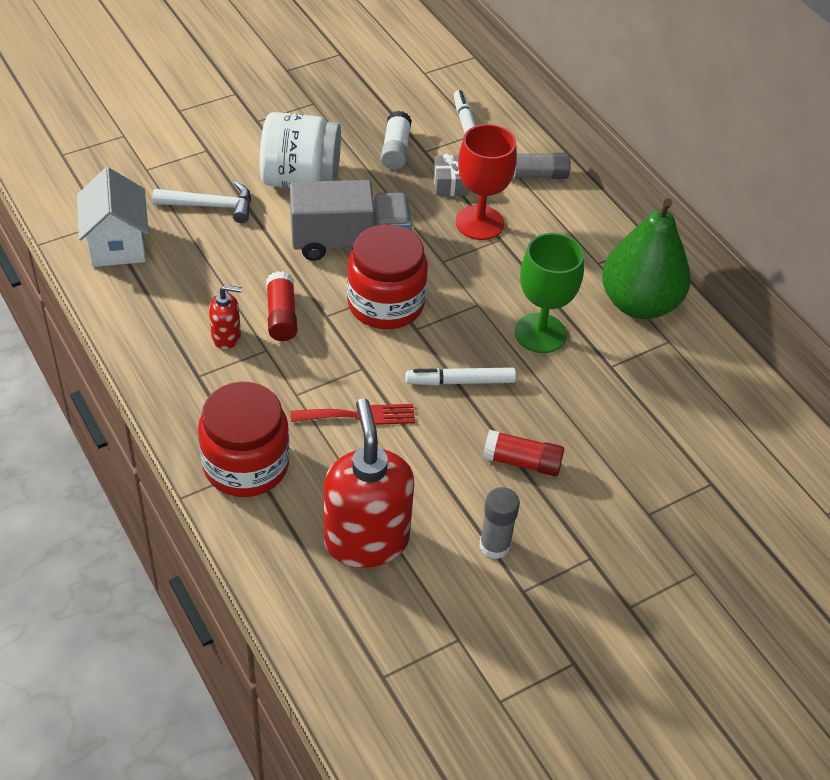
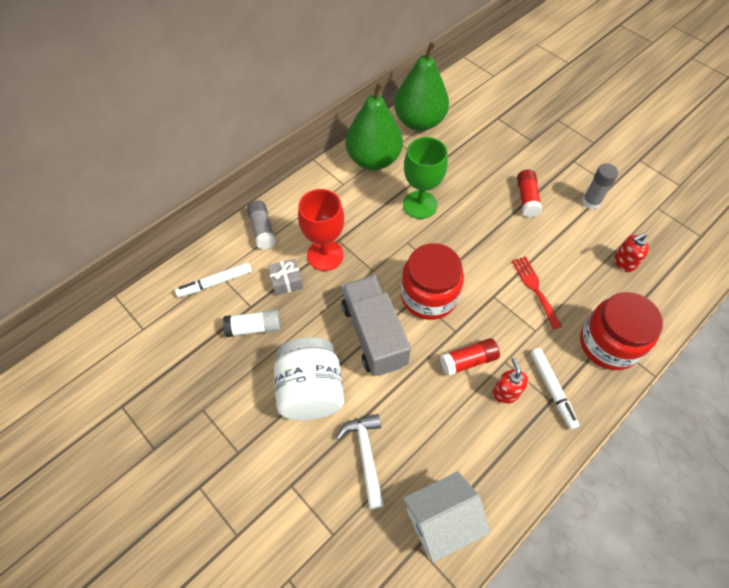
camera: 100 degrees left, 10 degrees up
(366, 540) = (624, 263): red soap dispenser -> red soap dispenser, size x0.47
(460, 381) = (480, 239): white marker -> white marker (552, 389)
(714, 376) = (419, 122): none -> green pear

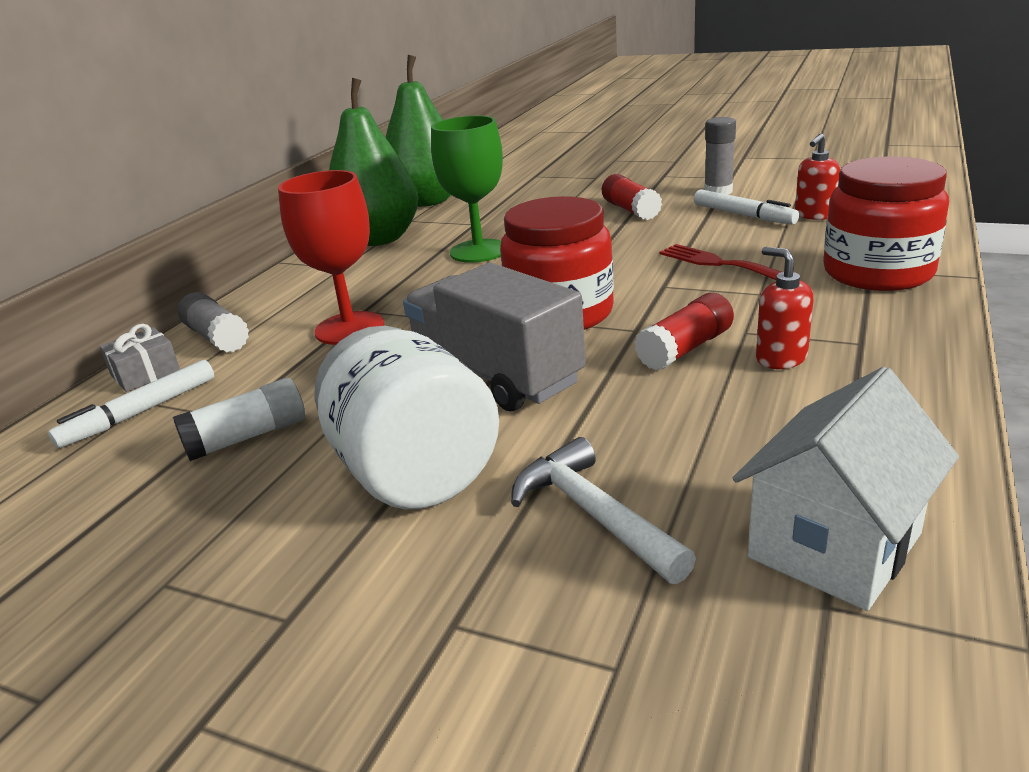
camera: 20 degrees left, 30 degrees down
(286, 281) = (290, 371): grey gift -> grey gift (145, 373)
(552, 389) = (849, 332): white marker -> white marker (743, 215)

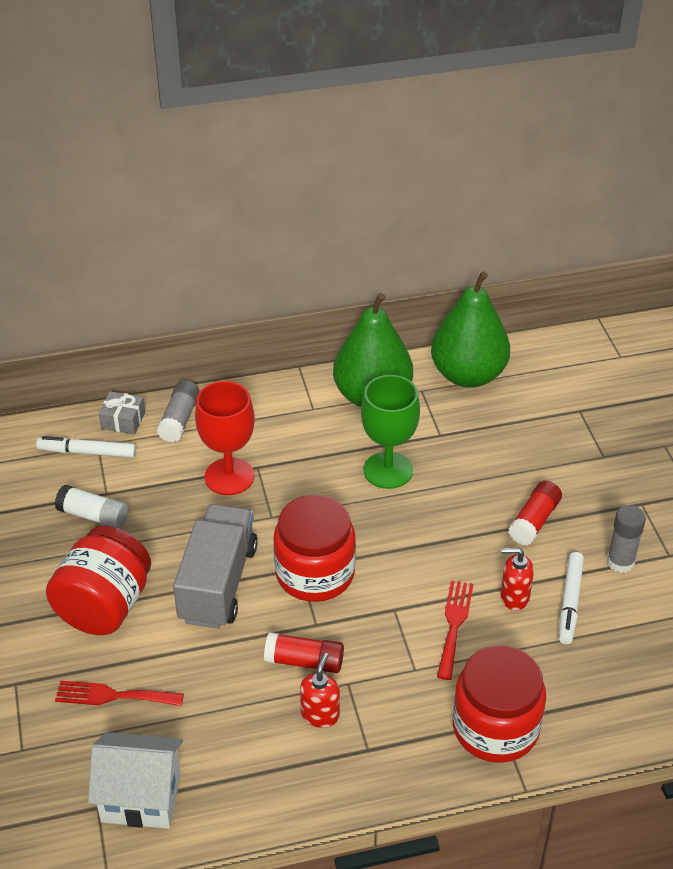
camera: 50 degrees right, 15 degrees up
(414, 473) = (104, 606): white jar -> red jar
(594, 514) = (113, 696): white hammer -> red fork
(814, 215) = (601, 650): red soap dispenser -> red soap dispenser (514, 597)

